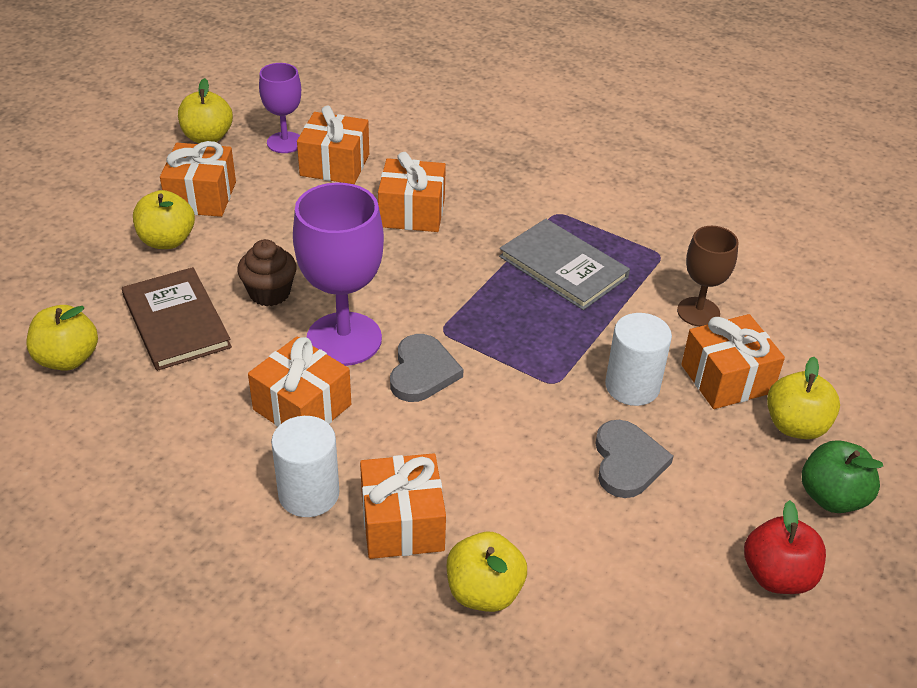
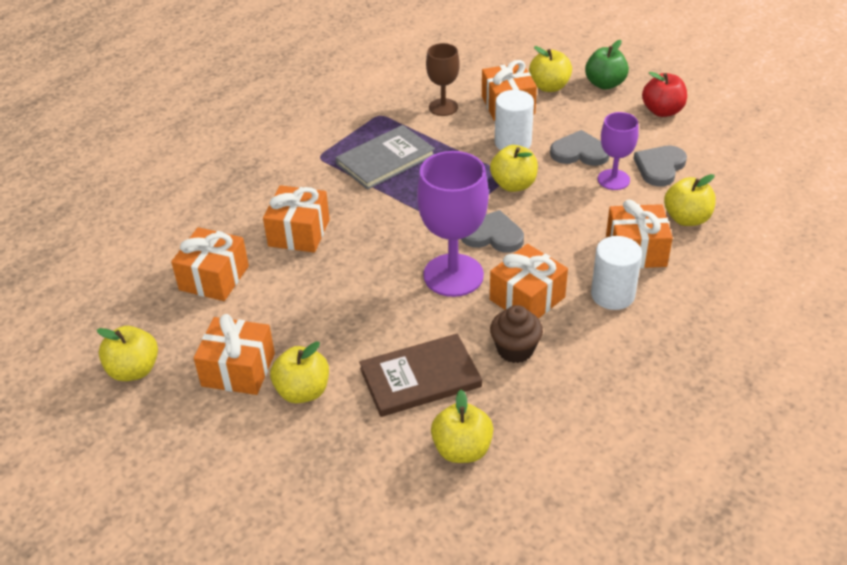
camera: 80 degrees left, 0 degrees up
(269, 293) = (391, 319): brown cupcake -> brown cupcake (515, 349)
(285, 142) = (165, 312): purple goblet -> purple goblet (613, 180)
(533, 389) = (513, 185): none -> yellow apple
(612, 563) = (660, 167): none -> grey heart

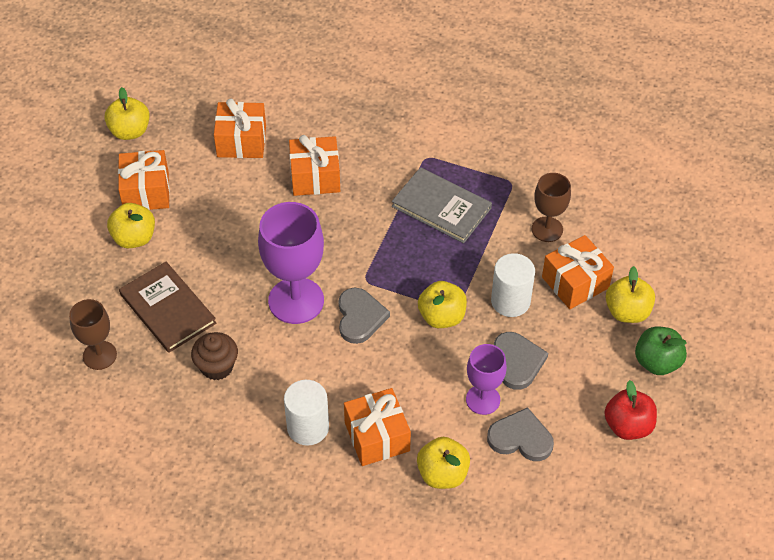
camera: 70 degrees right, 10 degrees up
(462, 449) = (99, 355): yellow apple -> brown goblet
(527, 298) = (283, 362): orange gift -> none

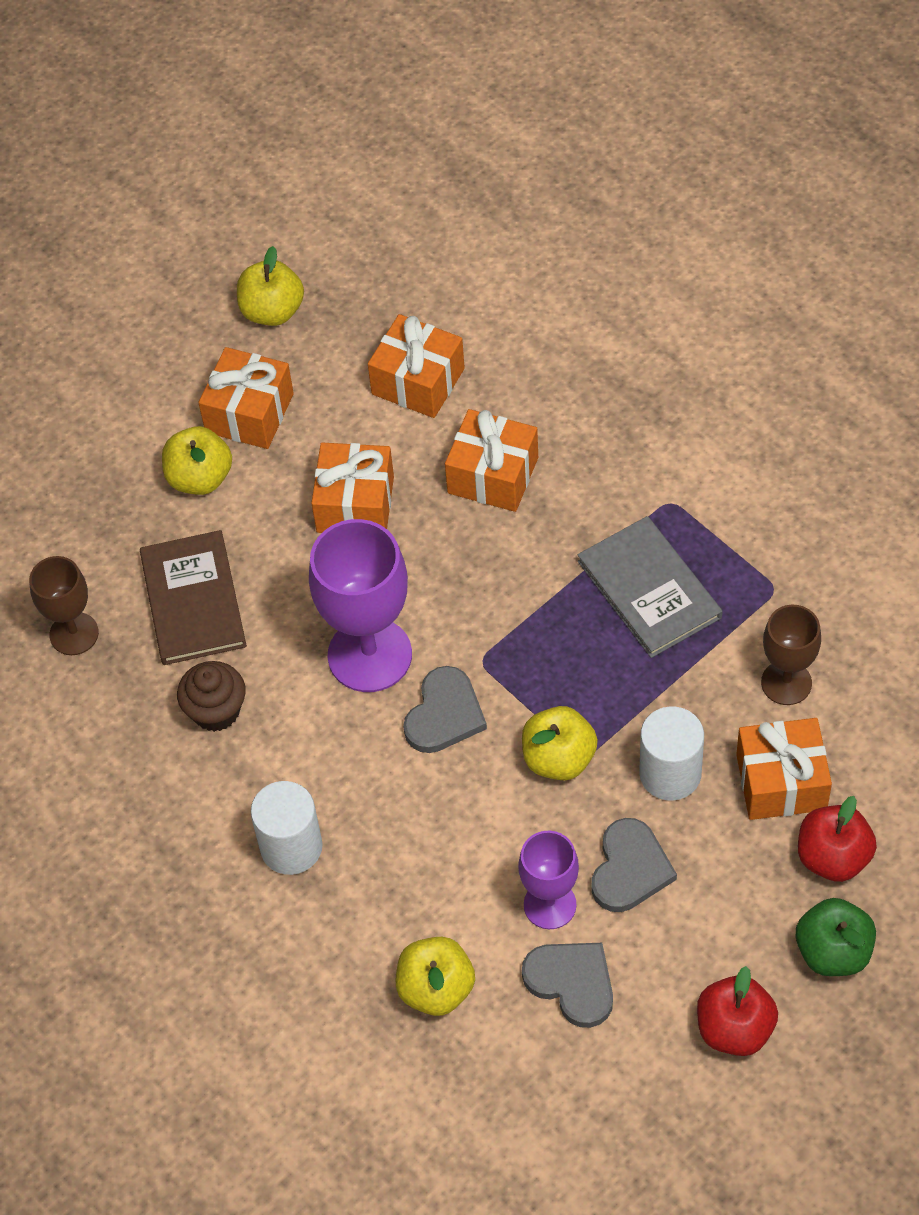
camera: 30 degrees right, 5 degrees up
(377, 436) = (376, 898): orange gift -> orange gift (355, 504)
(627, 312) = (833, 857): yellow apple -> red apple

